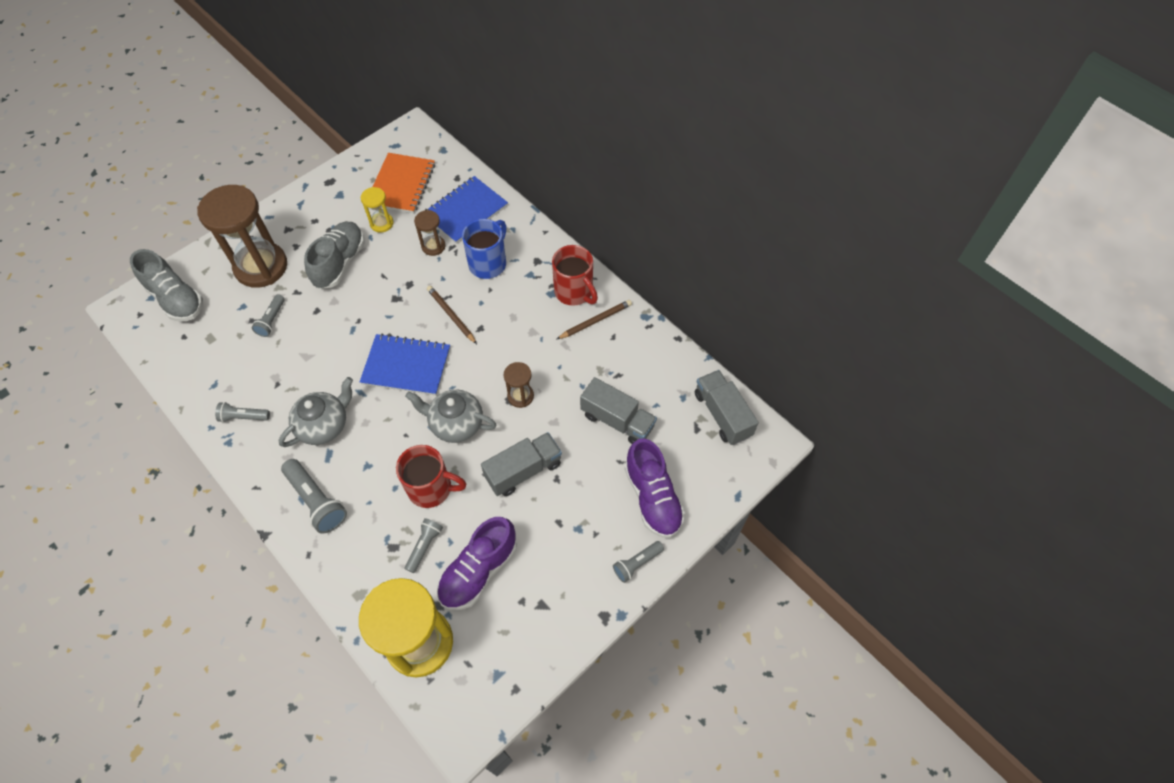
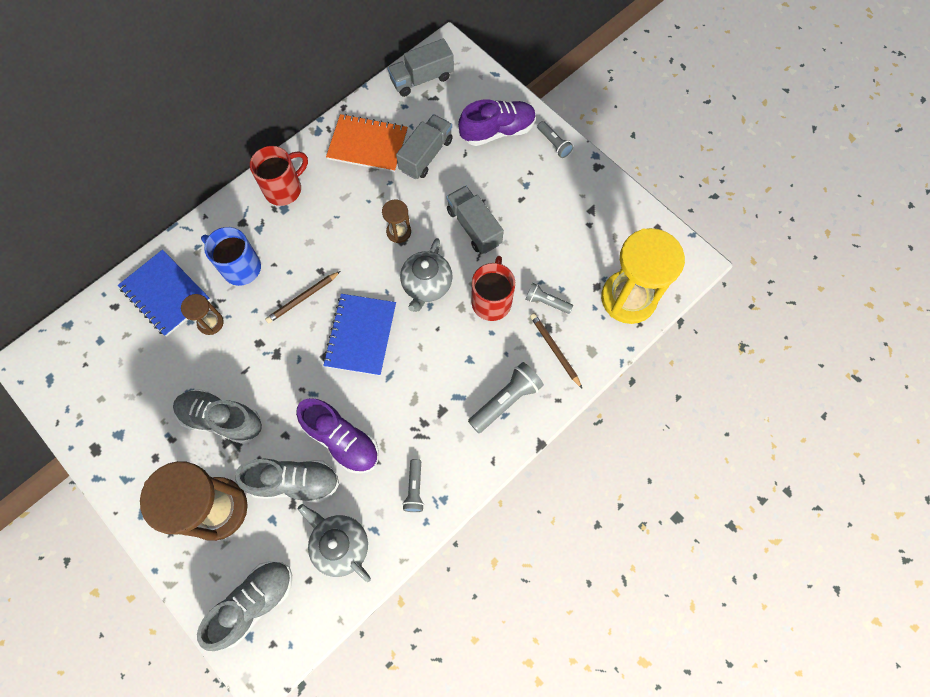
camera: 90 degrees left, 10 degrees up
(271, 320) = (294, 482): grey flashlight -> grey shoe
(324, 425) = (426, 405): grey teapot -> grey teapot (340, 545)
(381, 223) = (170, 380): yellow hourglass -> none
(402, 185) = (114, 365): orange notebook -> orange notebook (368, 144)
(478, 571) = (566, 258): purple shoe -> purple shoe (342, 440)
(595, 321) = (319, 171): brown pencil -> brown pencil (555, 350)

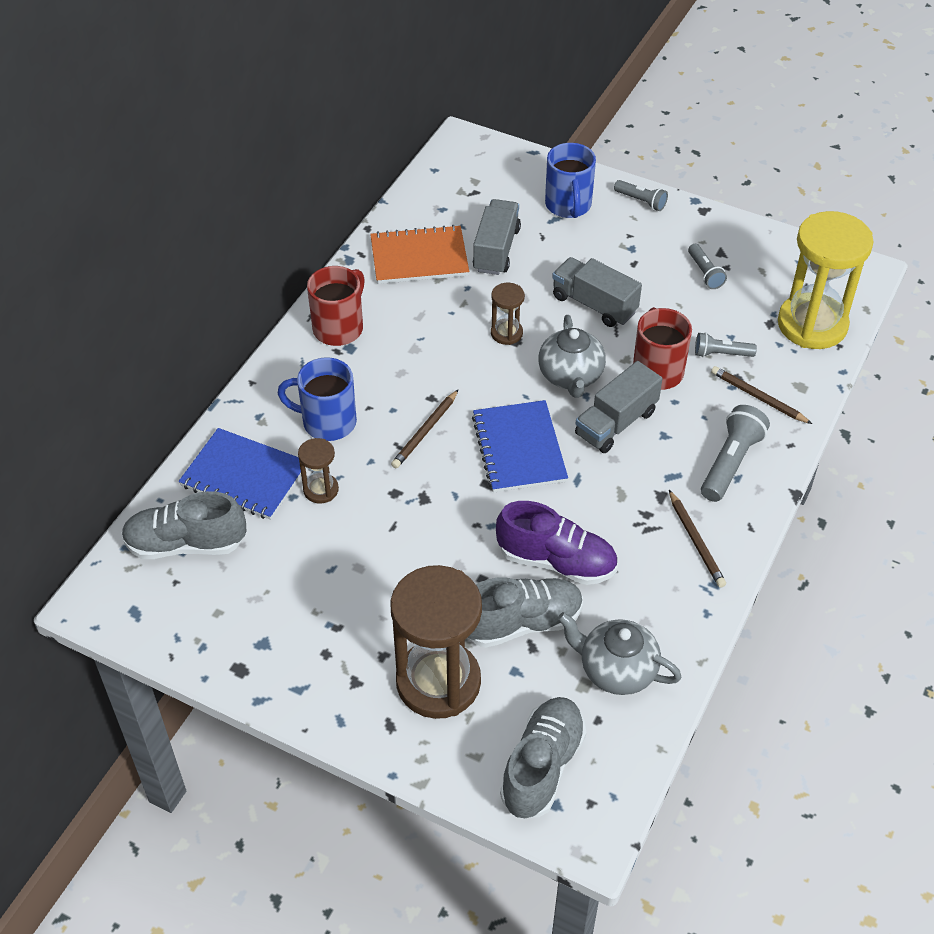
camera: 20 degrees left, 20 degrees down
(222, 419) = (391, 586): grey shoe -> grey shoe (186, 544)
(414, 489) = (674, 584): grey flashlight -> grey flashlight (704, 273)
(421, 79) = (448, 177): grey truck -> grey truck (616, 423)
(447, 458) = (696, 541): none -> brown pencil
(497, 131) = (568, 205): purple shoe -> blue mug

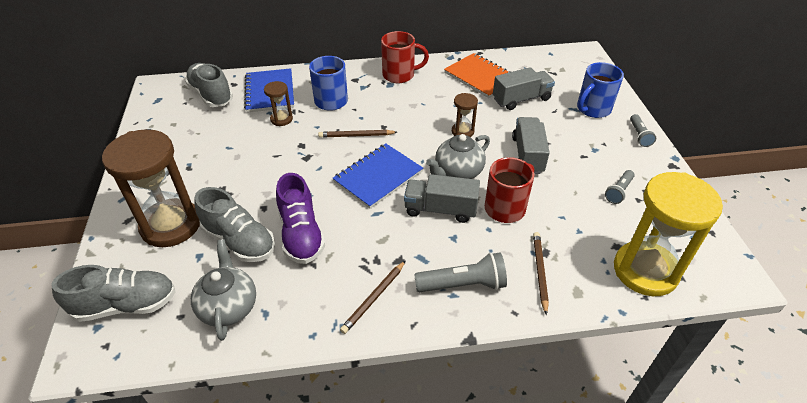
camera: 55 degrees right, 5 degrees down
(721, 354) = (557, 233): grey flashlight -> none

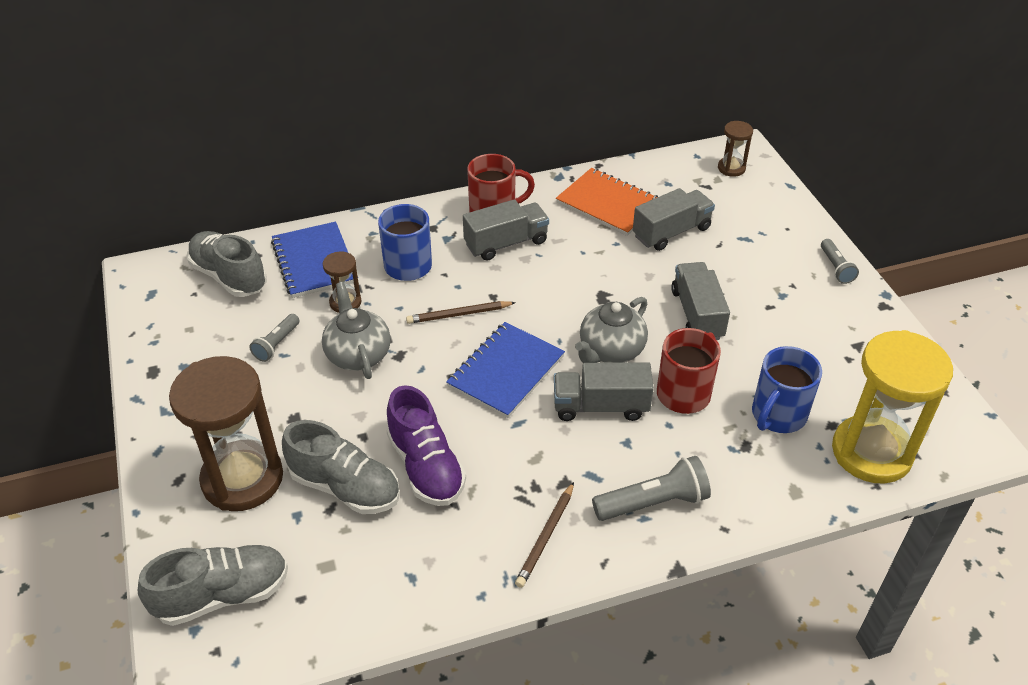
camera: 10 degrees left, 0 degrees up
(228, 306) = (361, 576): grey teapot -> grey teapot (358, 354)
(402, 94) = (506, 243): none -> grey truck
(462, 131) = (603, 290): brown hourglass -> brown hourglass (731, 168)
(540, 272) = (744, 472): brown pencil -> none
(592, 109) = (769, 236): blue mug -> blue mug (777, 415)
(618, 191) = (822, 351): grey flashlight -> grey flashlight (276, 344)

